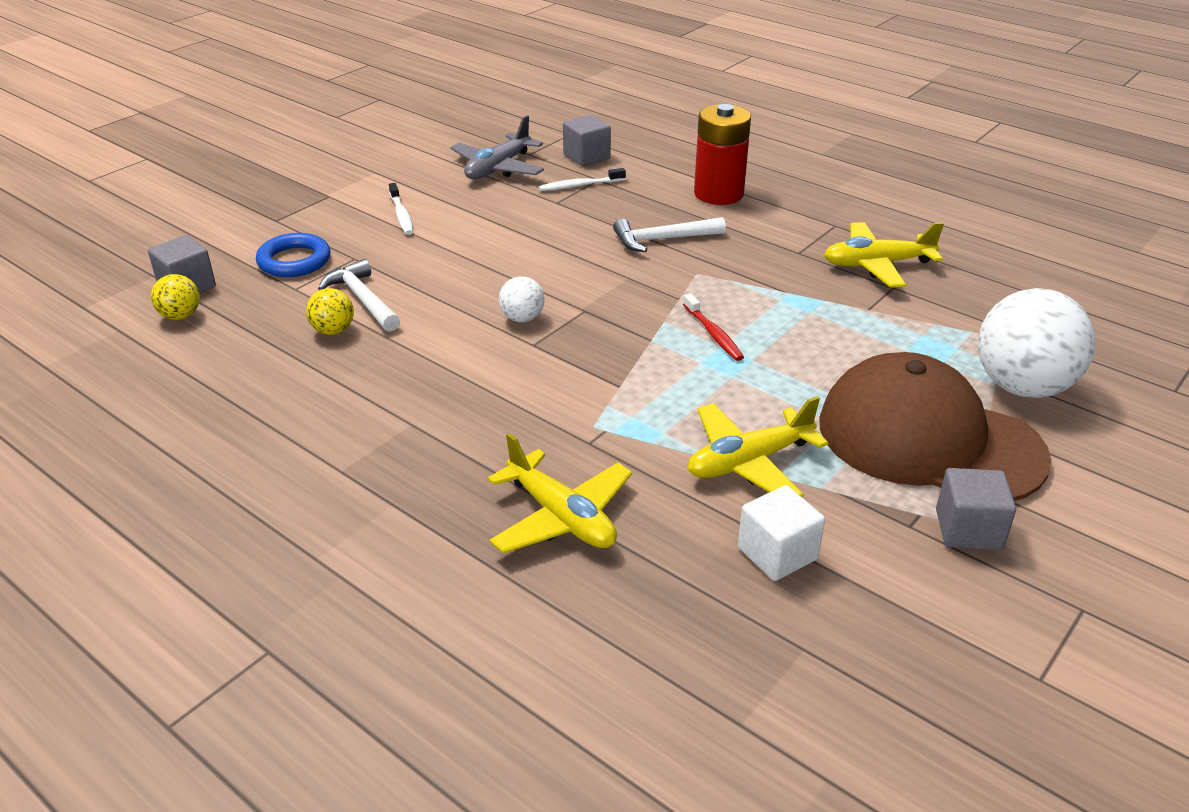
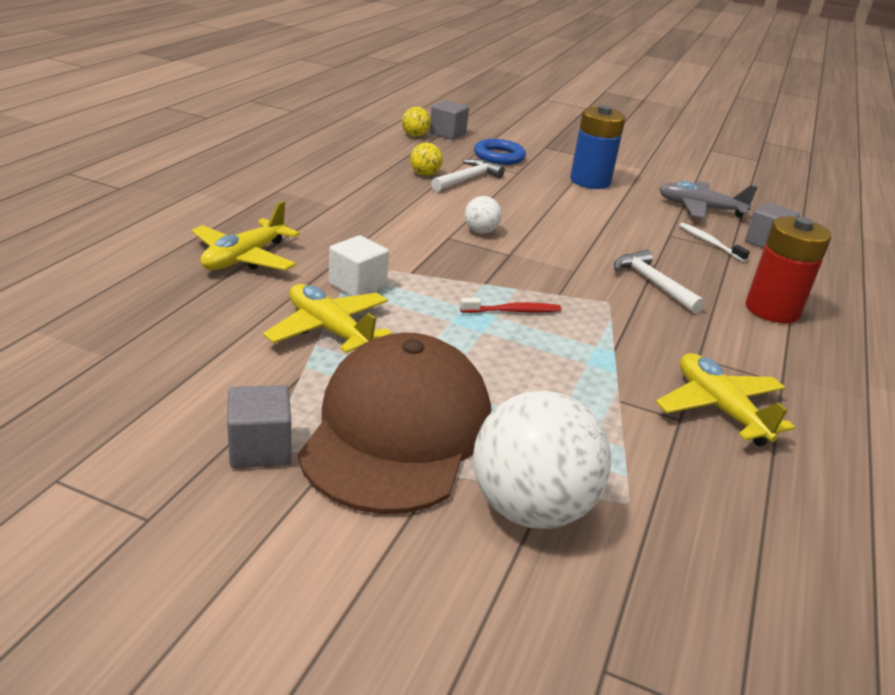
camera: 70 degrees right, 5 degrees down
(401, 214) = (590, 181): white toothbrush -> blue battery
(713, 333) = (512, 311): red toothbrush -> red toothbrush turned 150 degrees counterclockwise
(777, 553) = (214, 343): white cube -> white cube (357, 285)

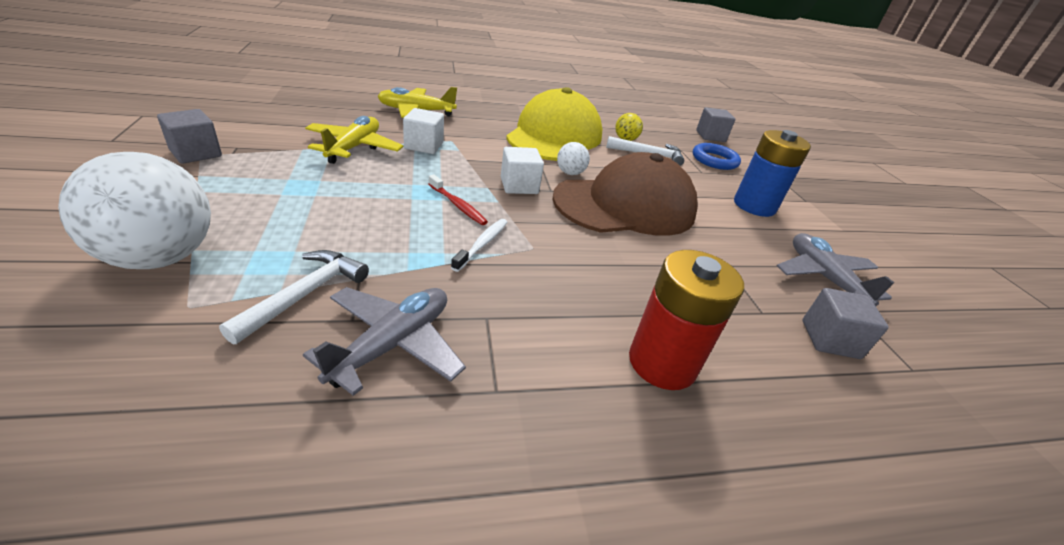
camera: 55 degrees right, 5 degrees up
(389, 205) = (554, 136): none -> yellow cap
(398, 431) = (242, 190): brown cap -> brown cap (625, 205)
(415, 136) = (681, 127): yellow ball -> none
(491, 266) = (519, 186): none -> white cube
(652, 283) = (604, 268): white hammer -> white hammer (305, 294)
(710, 243) = (753, 294): white toothbrush -> white toothbrush (482, 244)
(719, 408) = (392, 344): yellow plane -> grey plane

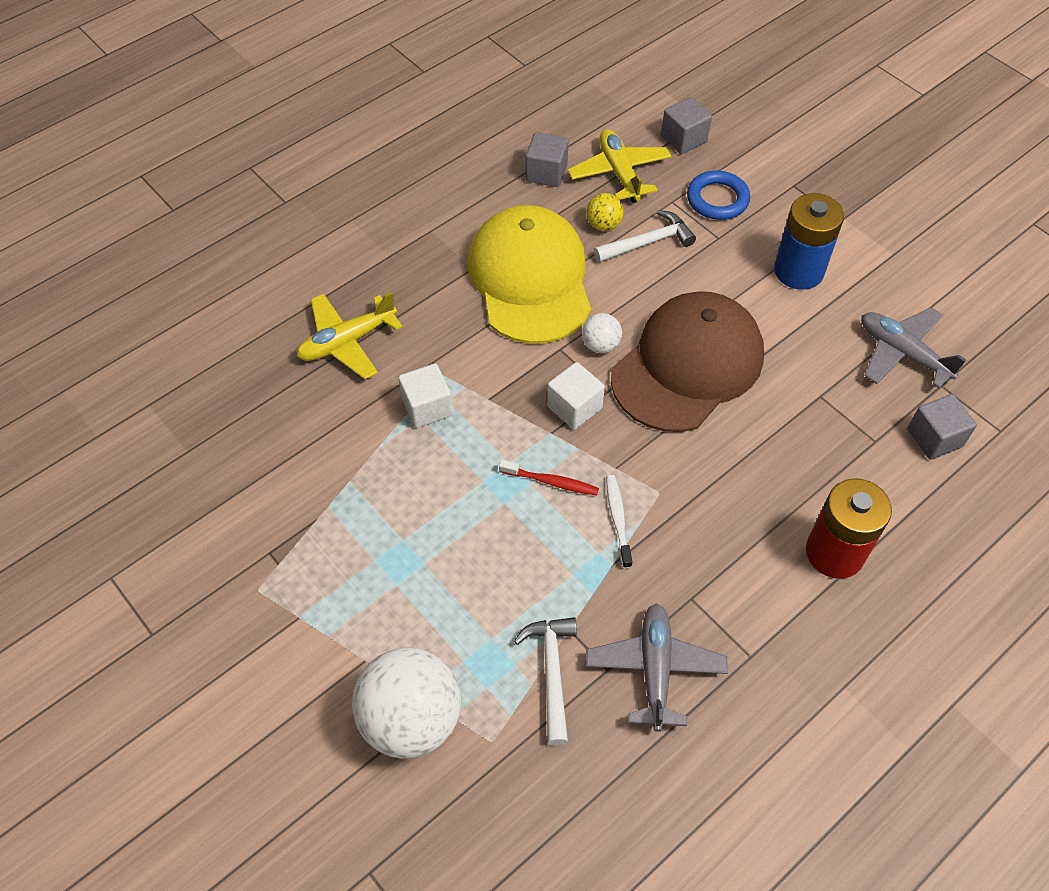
camera: 25 degrees left, 20 degrees up
(196, 153) = (251, 591): grey cube -> grey cube (546, 173)
(354, 148) = (370, 465): yellow plane -> yellow plane (619, 173)

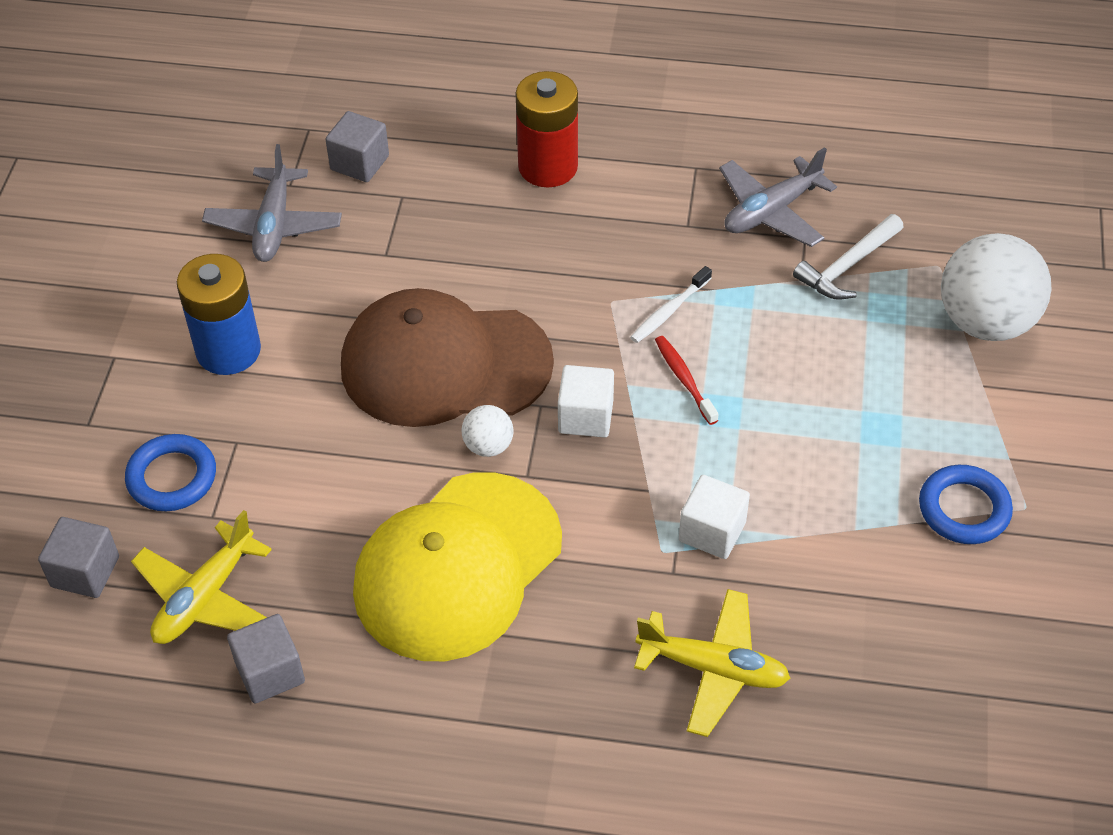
camera: 130 degrees left, 5 degrees down
(296, 552) = (964, 509): none -> blue ring
(603, 225) = (309, 555): yellow ball -> none
(648, 242) = (300, 497): white hammer -> none

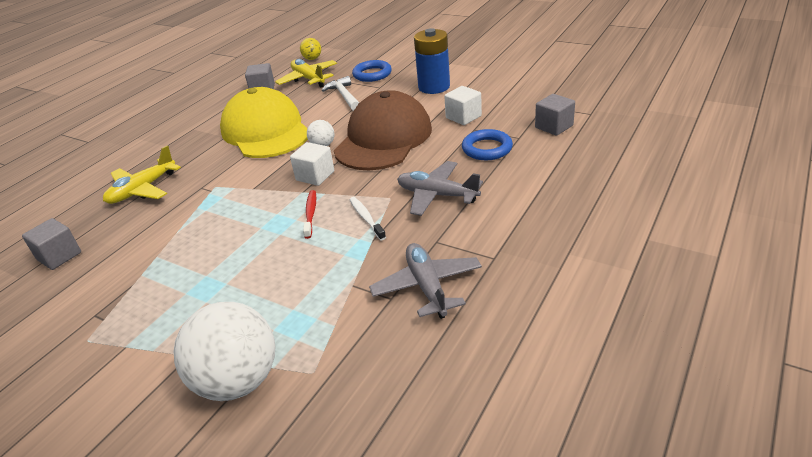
camera: 115 degrees right, 15 degrees down
(82, 643) = (312, 59): none -> yellow ball
(85, 572) = (342, 59): grey cube -> grey cube (59, 256)
(274, 225) = (513, 100): grey plane -> grey plane (437, 195)
(548, 167) = (522, 191): red battery -> none
(684, 380) = (310, 214): red toothbrush -> red toothbrush turned 90 degrees counterclockwise
(712, 531) = (209, 204): white cube -> white cube (463, 117)
(847, 266) = (347, 313): white hammer -> white hammer (344, 96)
(964, 509) = (118, 308): blue ring -> blue ring (487, 149)

